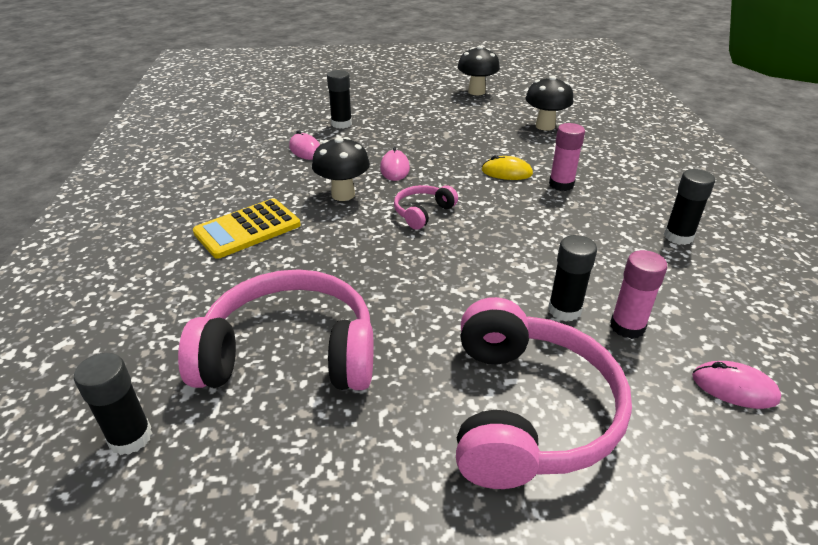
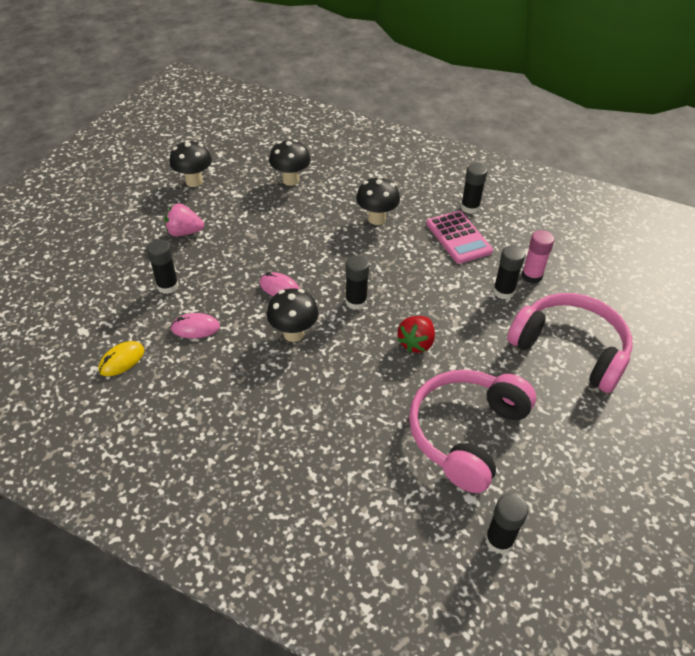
camera: 60 degrees left, 10 degrees up
(247, 229) = (298, 409): yellow calculator -> none
(402, 270) = (416, 343): none -> red strawberry
(411, 109) = (184, 232): none -> pink strawberry
(423, 212) = (356, 302): pink headphones -> black glue stick
(506, 172) = (338, 234): yellow mouse -> yellow mouse (122, 360)
(561, 184) = (376, 219): pink glue stick -> black mushroom
(612, 245) = (458, 237): none -> pink calculator
(734, 388) = (593, 267): pink mouse -> none

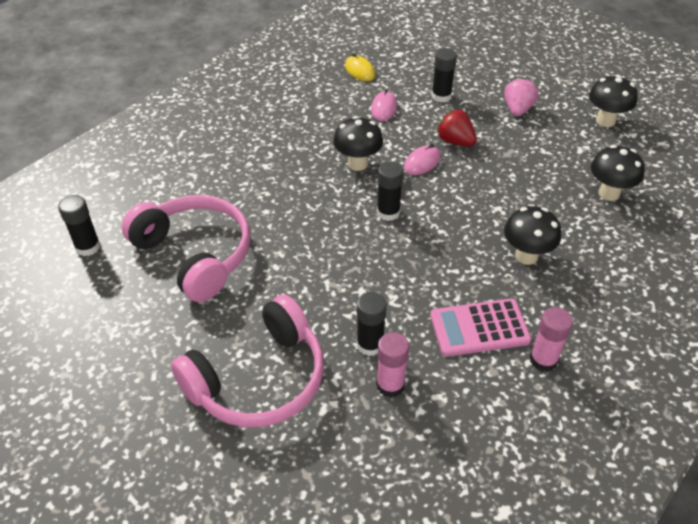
camera: 105 degrees right, 0 degrees up
(416, 343) = (316, 246): red strawberry -> red strawberry (455, 141)
(470, 207) = (543, 360): black glue stick -> pink glue stick

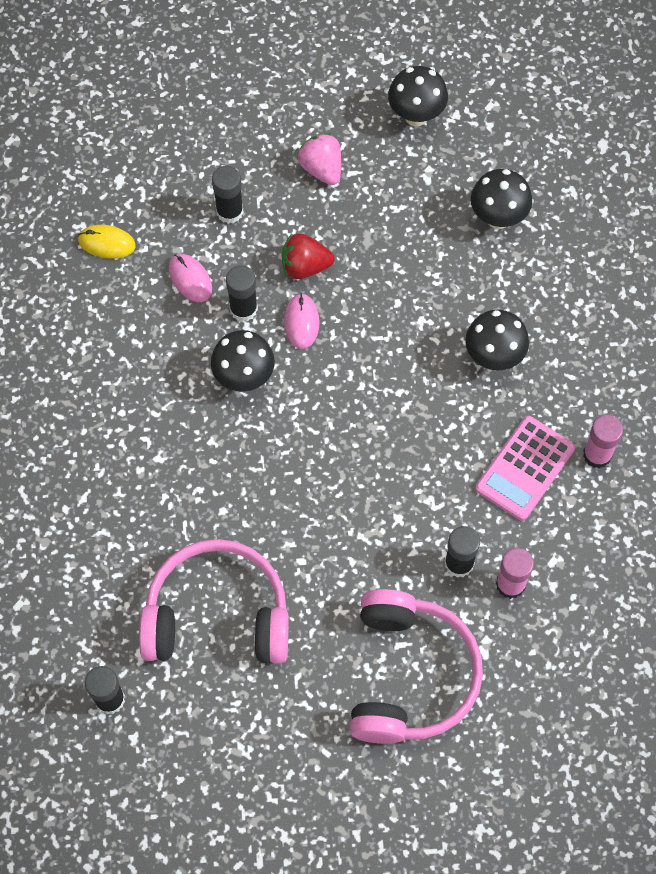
camera: 45 degrees left, 20 degrees up
(388, 212) = (333, 412): black glue stick -> black glue stick (243, 309)

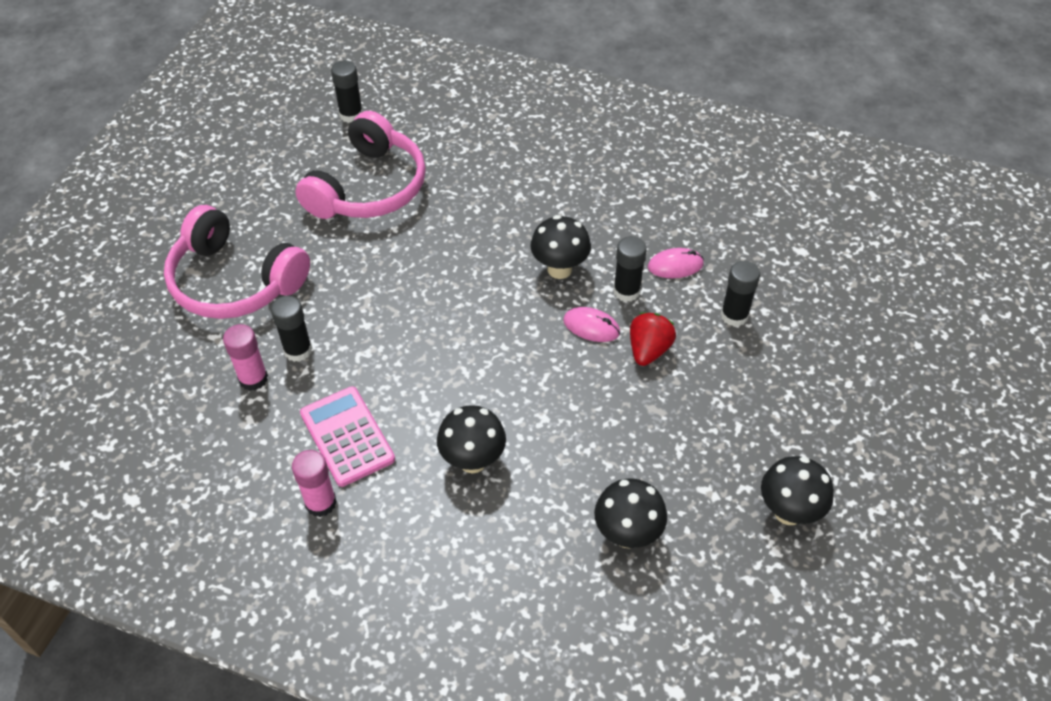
camera: 115 degrees right, 15 degrees down
(106, 243) = (738, 223): yellow mouse -> none
(322, 168) = (753, 403): pink strawberry -> none

